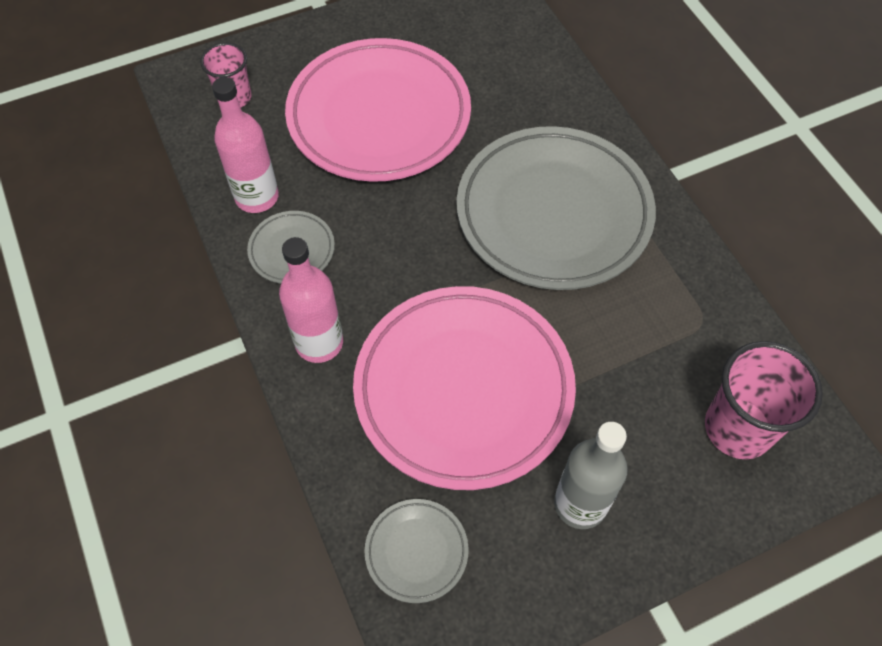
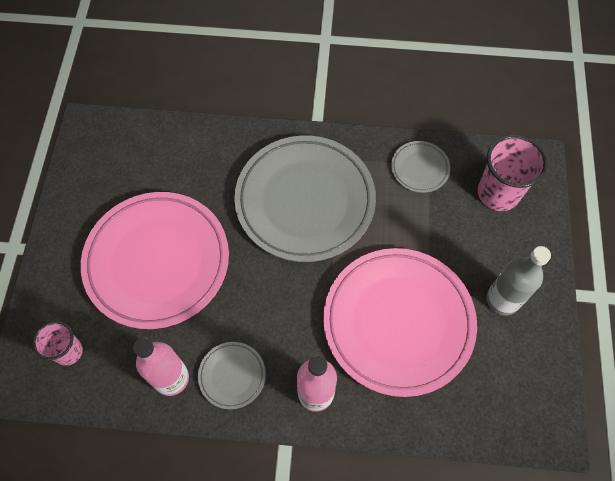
camera: 60 degrees left, 5 degrees up
(416, 551) = (488, 407): grey plate -> grey plate (419, 168)

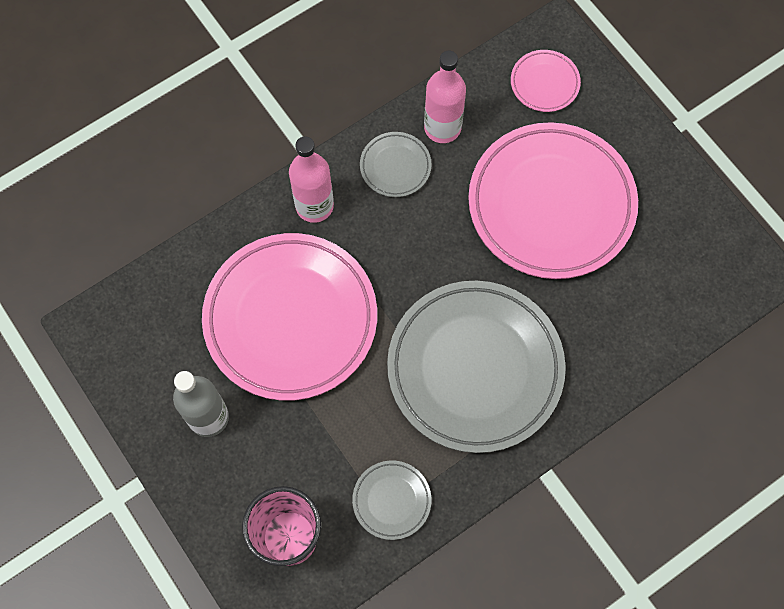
camera: 140 degrees right, 5 degrees up
(68, 351) = (544, 83): pink cup -> pink plate

